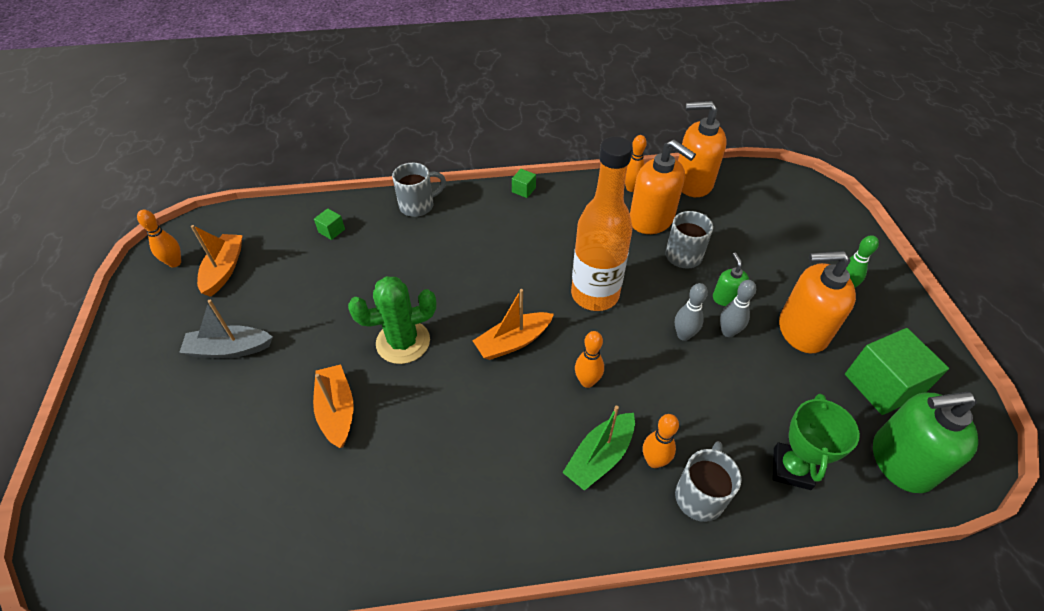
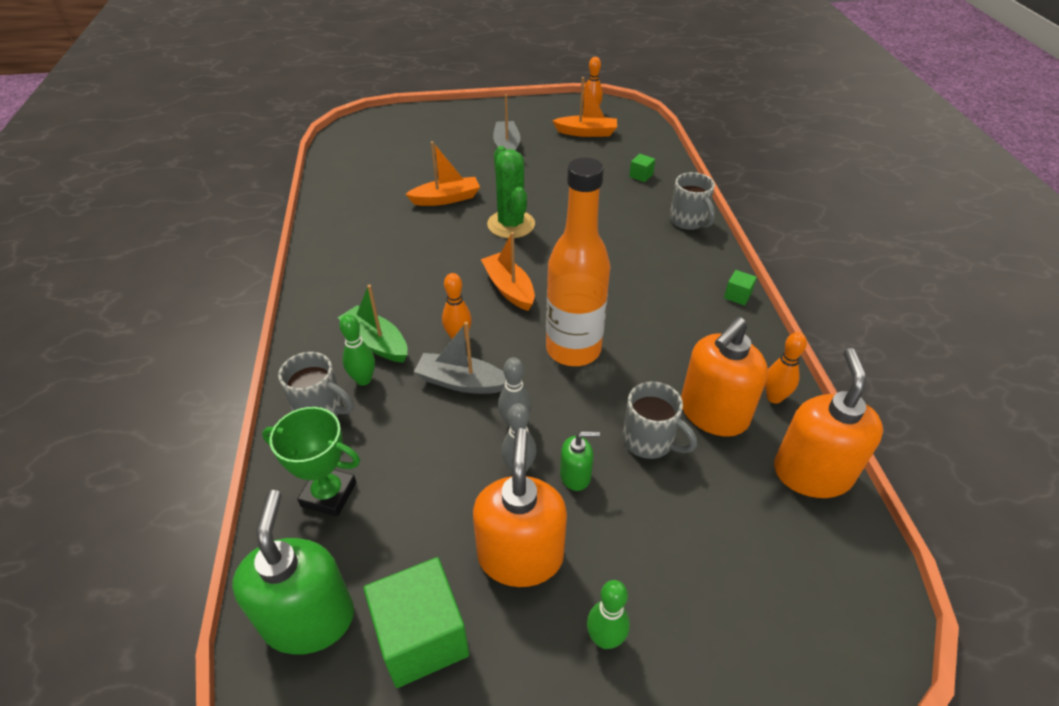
camera: 90 degrees right, 5 degrees down
(645, 375) = (461, 382): none -> grey boat
(654, 461) = (363, 380): orange bowling pin -> green bowling pin

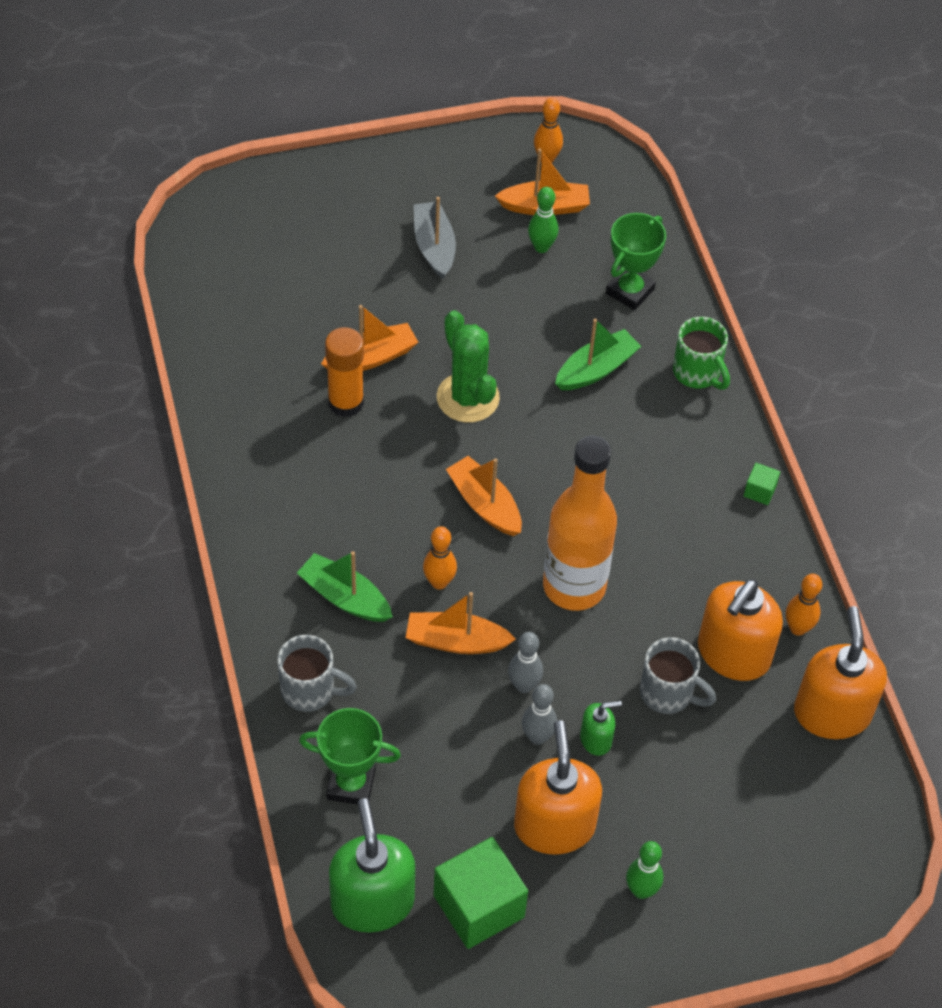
camera: 10 degrees left, 10 degrees up
(363, 380) = (345, 648): green bowling pin -> green bowling pin (541, 247)
(419, 221) = (346, 402): none -> orange glue stick
(461, 382) = (456, 641): grey boat -> orange boat
(611, 215) = (596, 369): none -> green boat
(641, 175) = (630, 291): green cube -> green trophy
(688, 221) = (697, 373): grey mug -> green mug

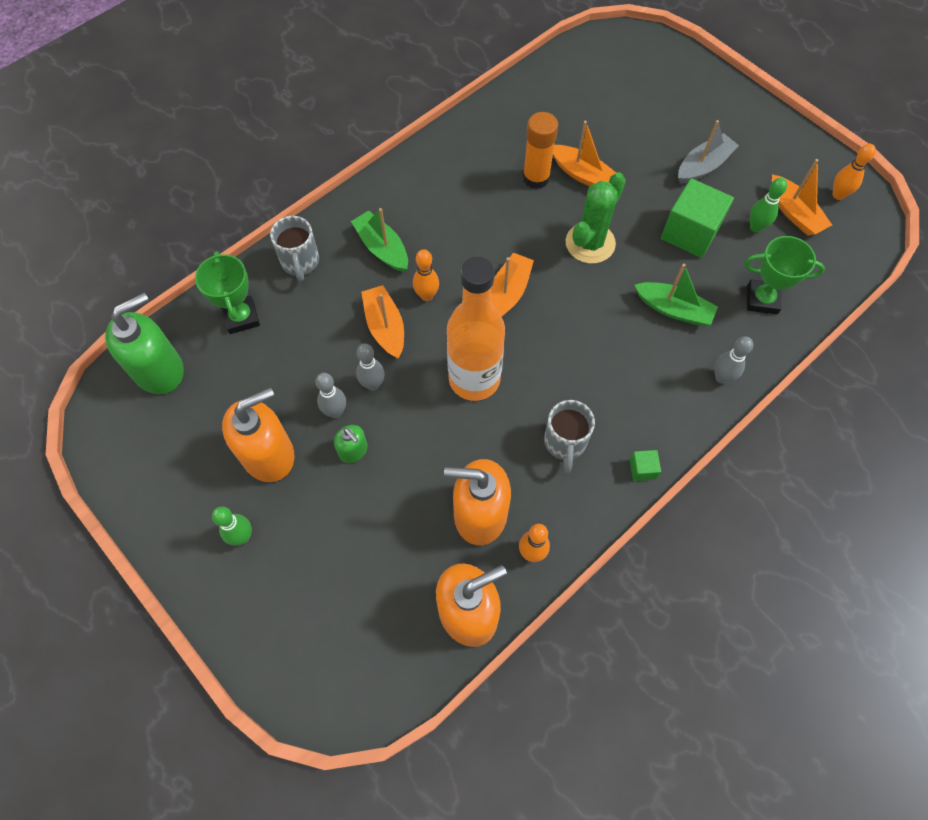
camera: 65 degrees right, 10 degrees up
(344, 597) = (382, 248): green boat -> green boat turned 45 degrees counterclockwise
(478, 906) = (183, 435): green cube -> green cube (690, 232)
(668, 693) = (419, 482): grey mug -> grey mug (565, 443)
(697, 373) = (722, 377): green mug -> grey bowling pin

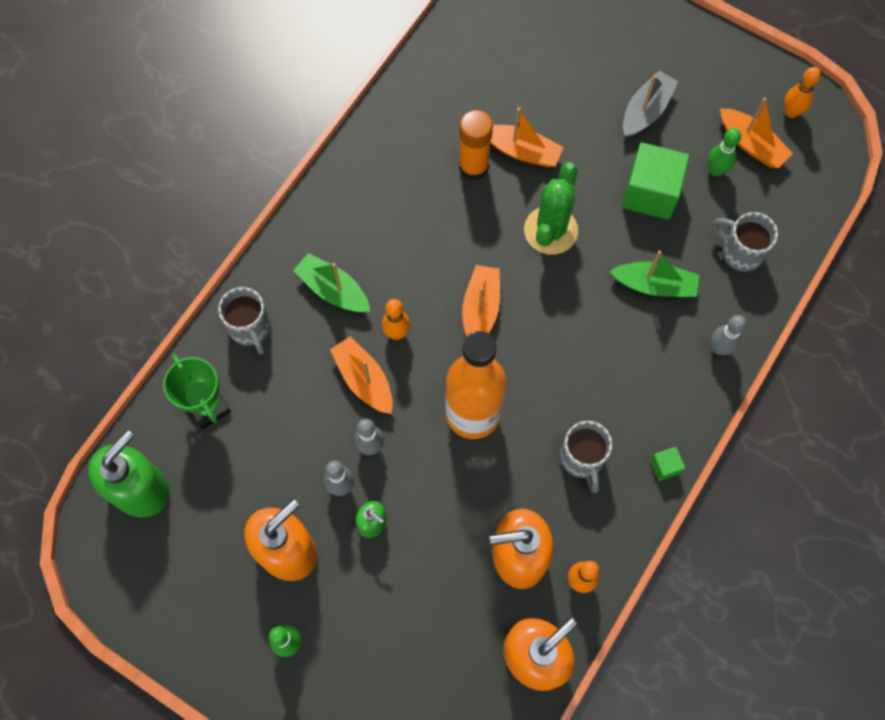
camera: 15 degrees left, 5 degrees up
(762, 300) = (740, 252): green trophy -> grey mug

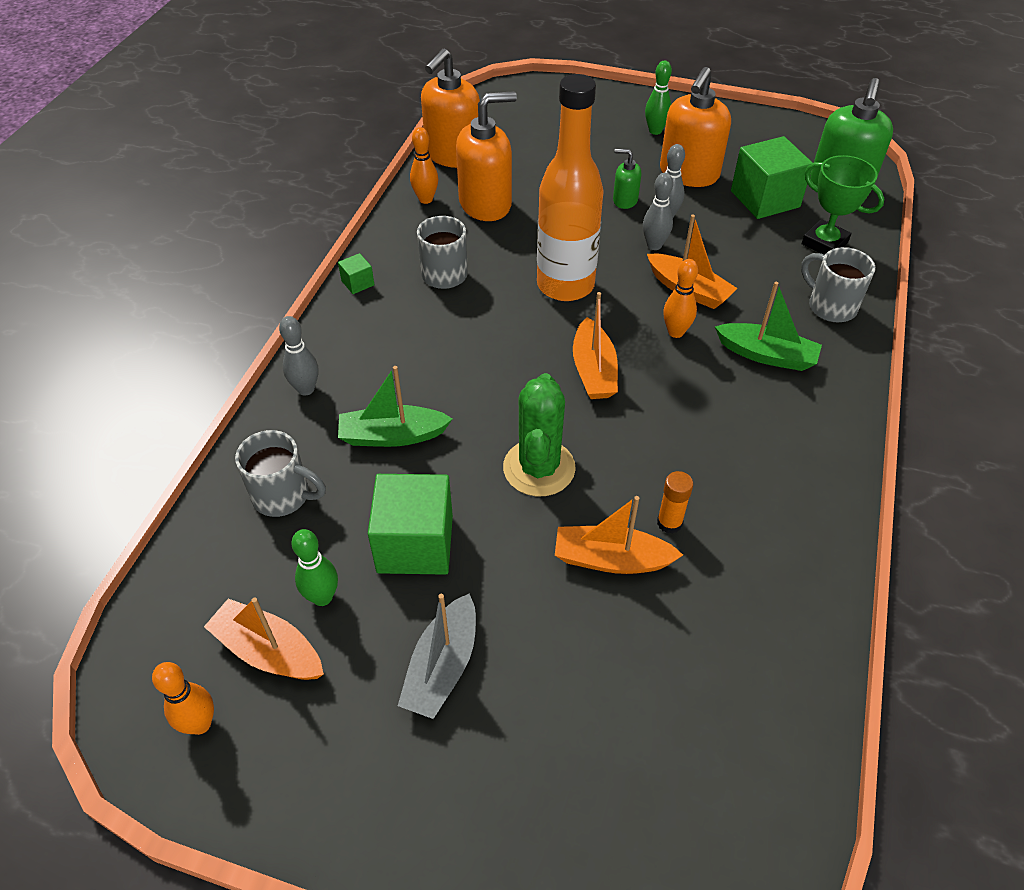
camera: 165 degrees right, 20 degrees down
(229, 487) = (765, 199): none -> green cube
(473, 167) = (669, 523): orange glue stick -> orange glue stick, size x0.59

